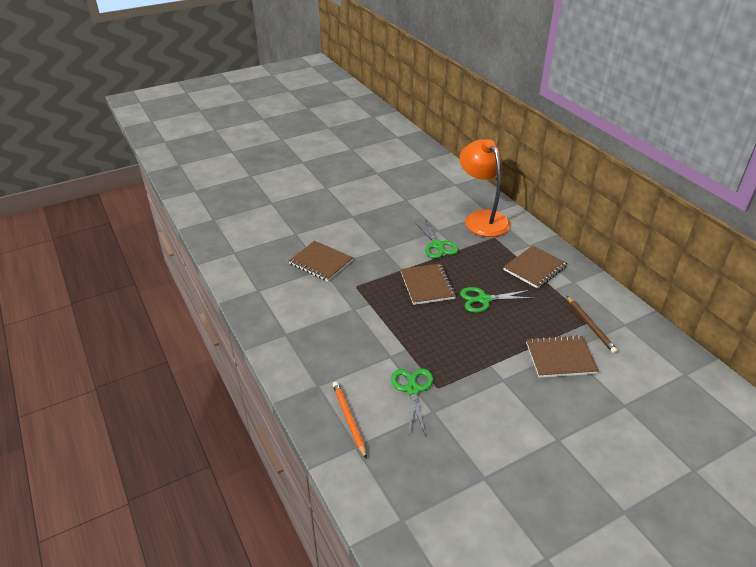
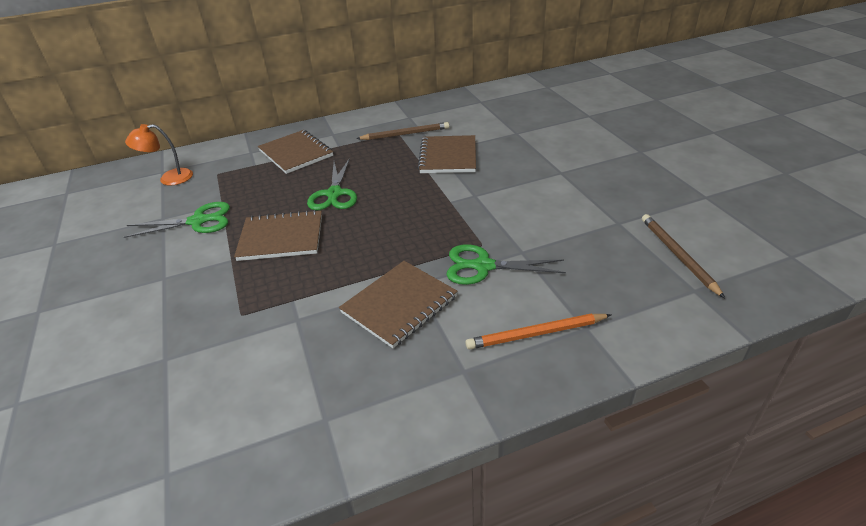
camera: 80 degrees left, 0 degrees up
(321, 262) = (144, 361): brown notebook -> brown notebook (399, 305)
(445, 515) = (677, 255): none -> brown pencil
(482, 218) = (169, 178): orange lamp -> orange lamp, size x0.49

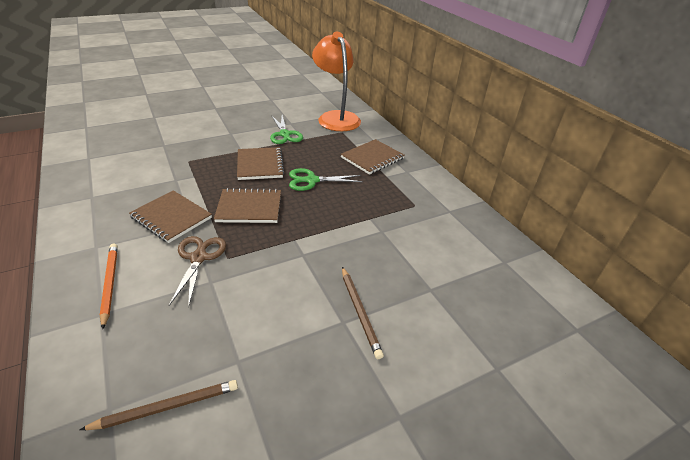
camera: 80 degrees right, 0 degrees up
(169, 178) = (336, 117): orange lamp -> orange lamp, size x2.04
(405, 134) = (413, 210): brown pencil -> brown pencil (360, 312)
(448, 156) = (373, 237): brown notebook -> brown notebook (249, 207)
(483, 266) = (198, 258): green scissors -> brown scissors

